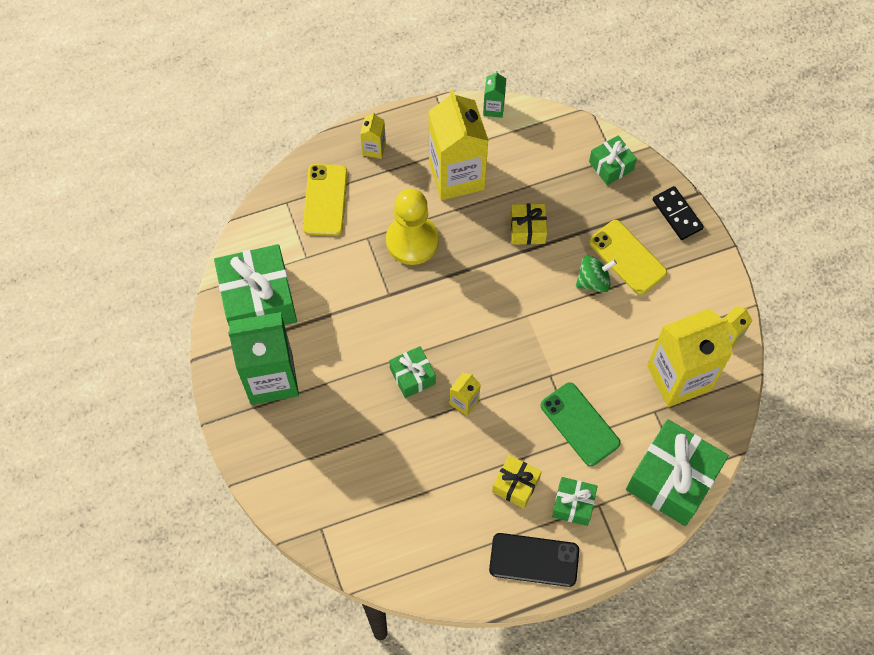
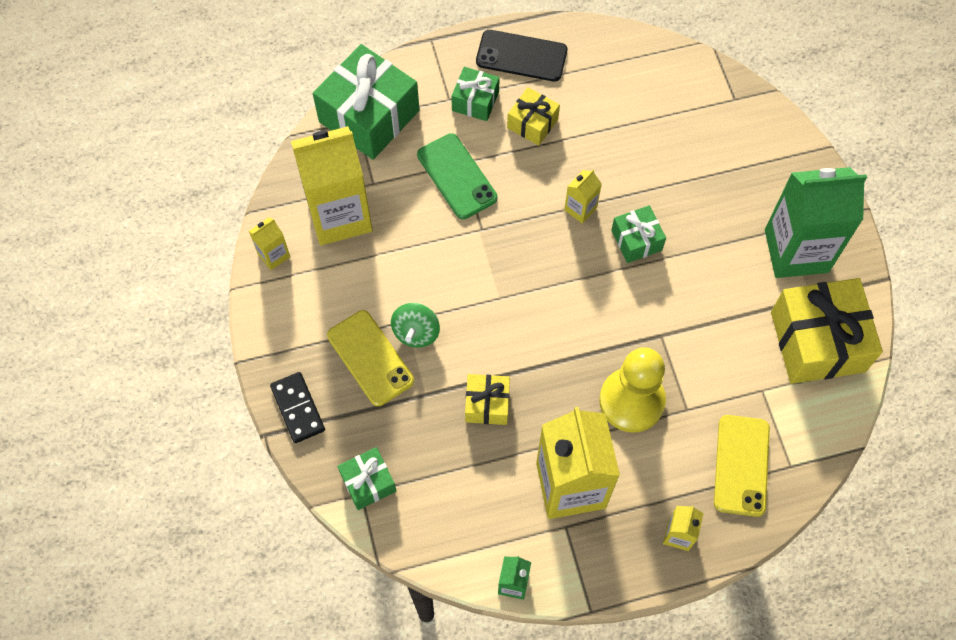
camera: 175 degrees left, 0 degrees up
(258, 300) = (817, 341): green gift -> yellow gift
(593, 281) = (416, 332): green spinning top -> green spinning top turned 60 degrees counterclockwise

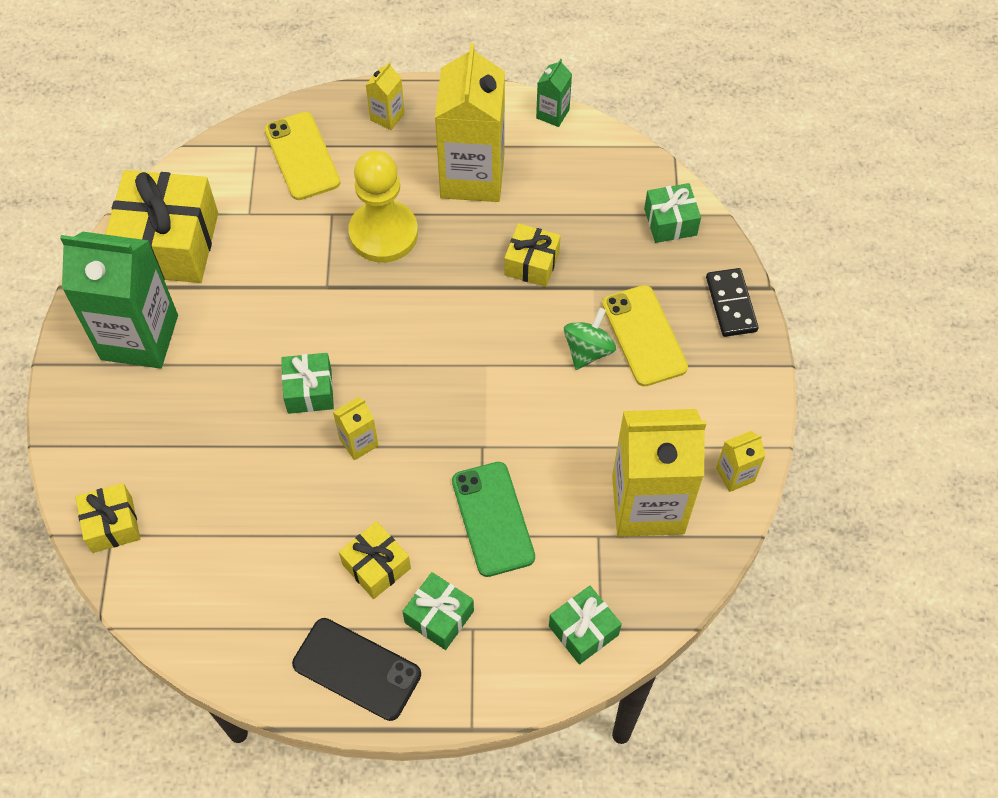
camera: 165 degrees left, 5 degrees down
(369, 116) = (583, 630): green gift -> green gift, size x0.52
(738, 106) = (112, 524): none -> yellow gift
(741, 465) = (302, 156): yellow phone -> yellow phone turned 45 degrees counterclockwise

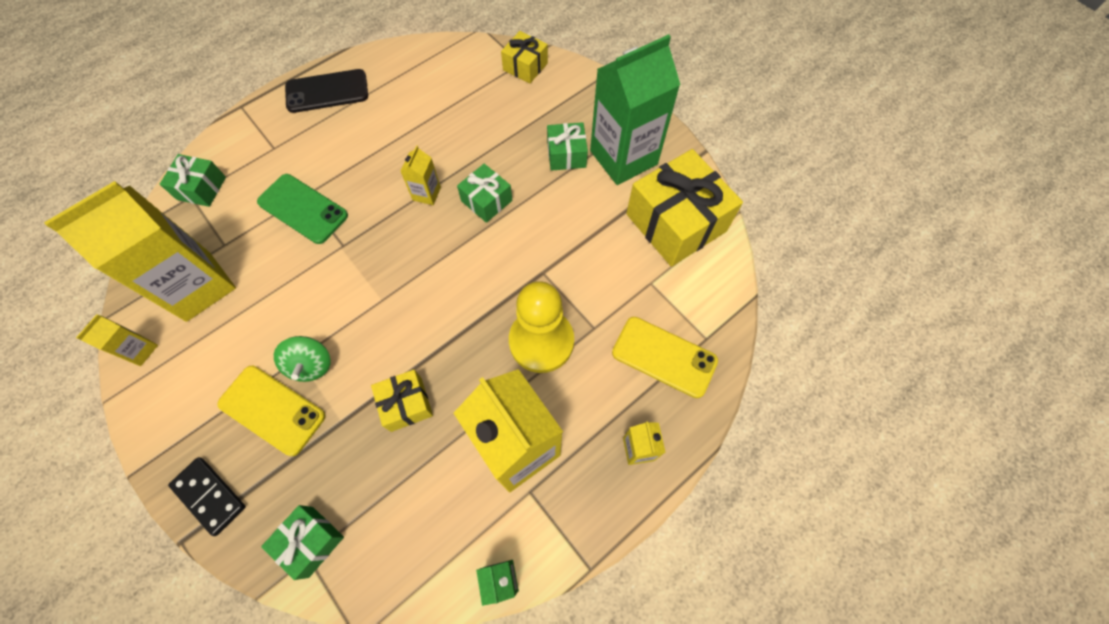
camera: 140 degrees right, 5 degrees up
(376, 566) = (357, 140): yellow gift -> none
(439, 617) = (298, 141): green gift -> green gift (566, 155)

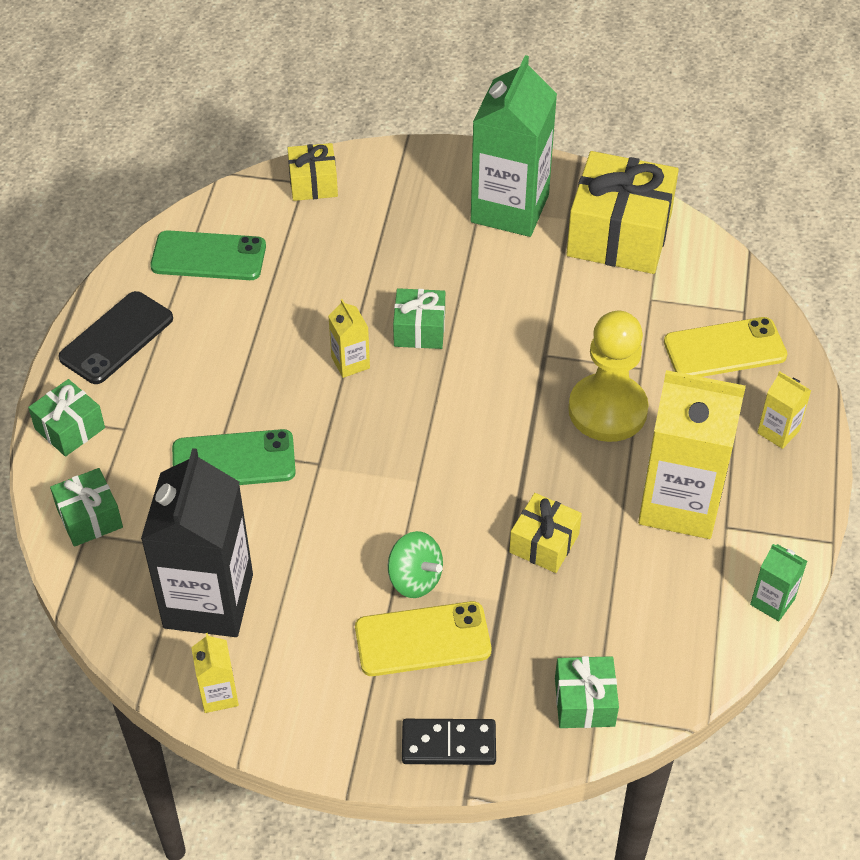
camera: 40 degrees left, 15 degrees down
(198, 286) = (208, 601): yellow carton -> black carton
(423, 74) = (208, 256): none -> green phone
(566, 155) = (451, 240): green gift -> green gift (70, 428)

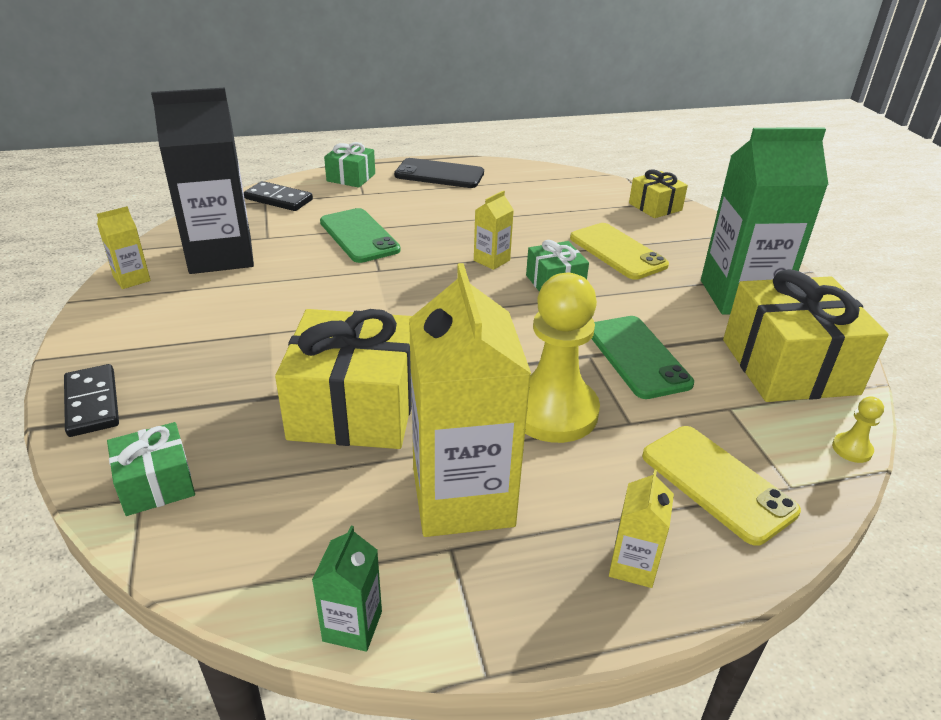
camera: 65 degrees right, 15 degrees down
(89, 517) = (278, 199): green gift -> black domino
(208, 256) = (541, 186): green phone -> green phone (637, 357)
(415, 579) = (278, 342): green spinning top -> none
(422, 639) = (211, 361): yellow phone -> yellow phone (617, 252)
(544, 543) = (354, 408): yellow gift -> yellow gift, size x1.93
(723, 256) = (852, 449): none -> yellow pawn

